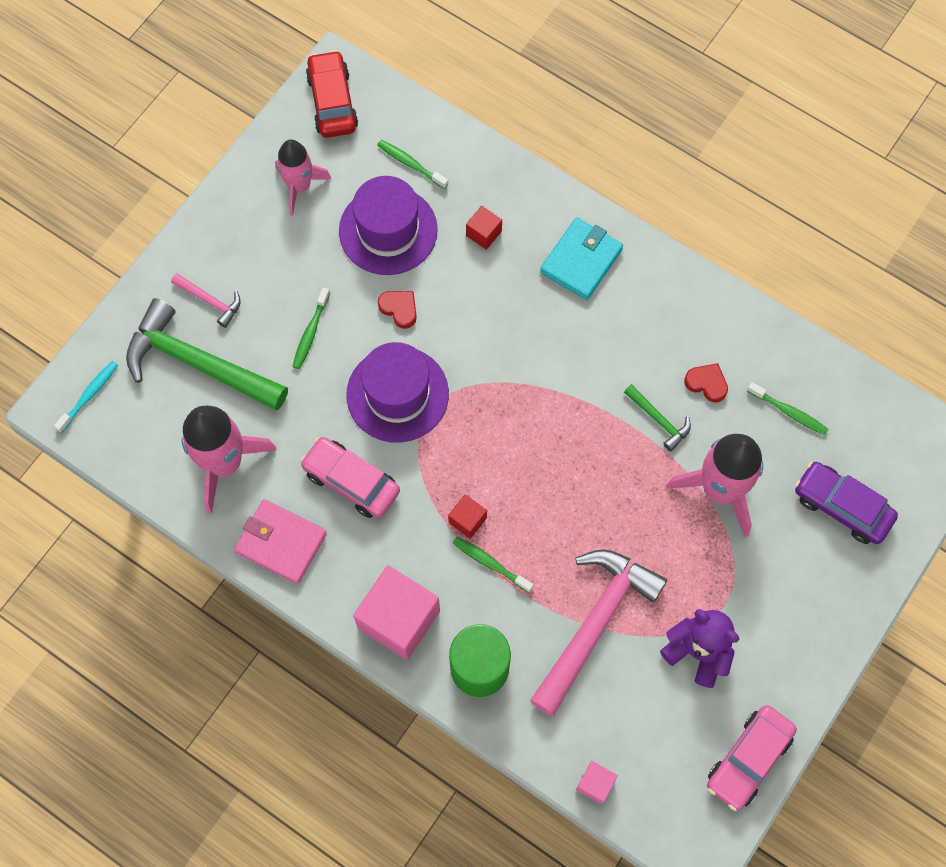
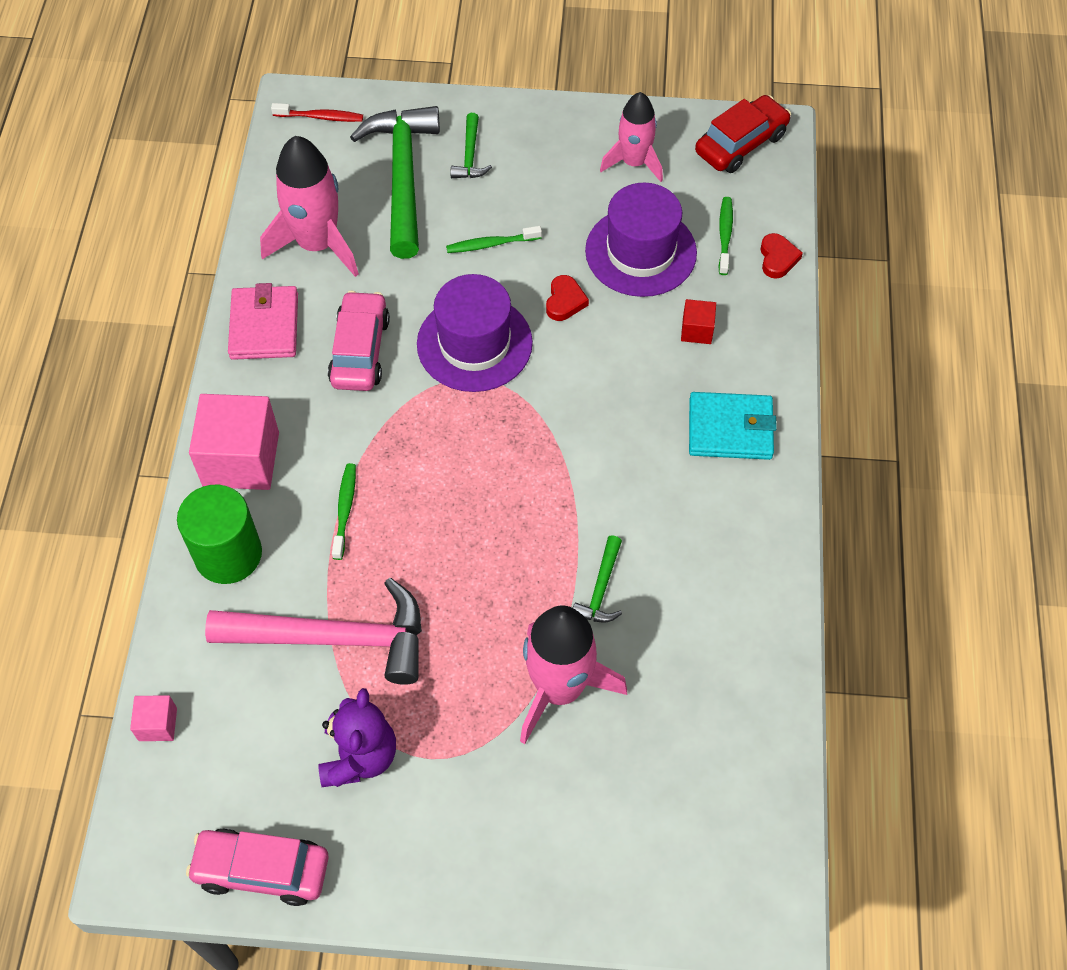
camera: 60 degrees right, 10 degrees down
(89, 395) = (320, 117): turquoise toothbrush -> red toothbrush
(210, 301) = (470, 155): pink hammer -> green hammer
(467, 520) = (379, 467): red cube -> none
(706, 383) = (674, 615): red heart -> red heart (777, 258)
(789, 412) = (697, 716): green toothbrush -> none
(842, 507) = (620, 829): purple car -> none

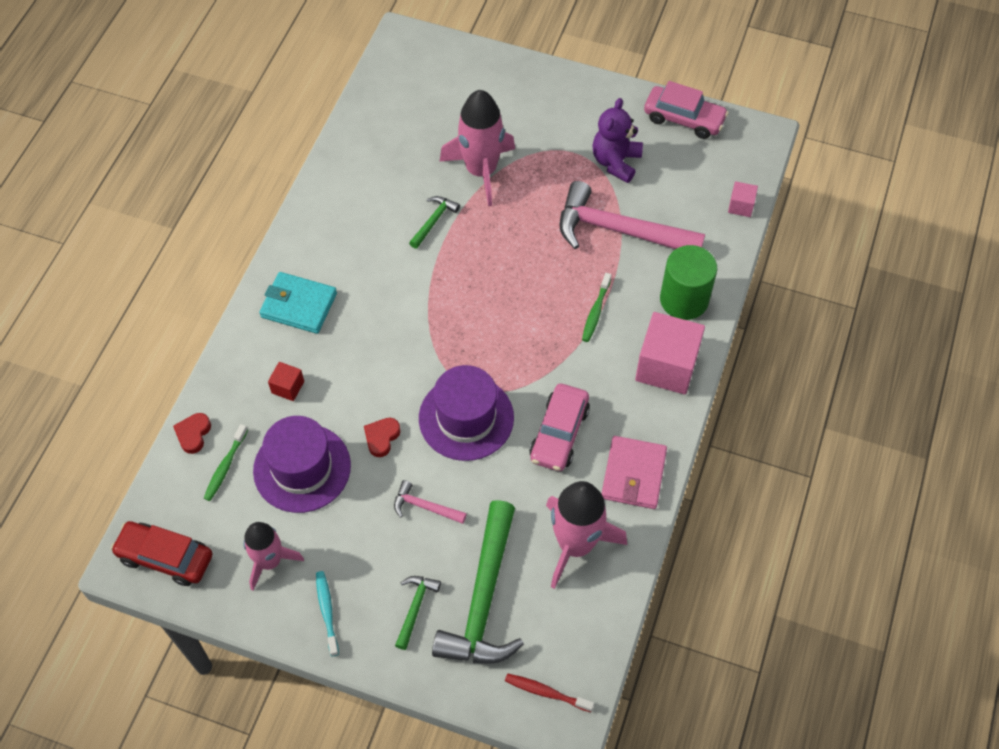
camera: 165 degrees left, 0 degrees up
(491, 244) = (425, 507): green toothbrush -> pink hammer
(557, 134) = (327, 611): none -> turquoise toothbrush
(741, 144) = (165, 557): red car -> red car turned 45 degrees clockwise

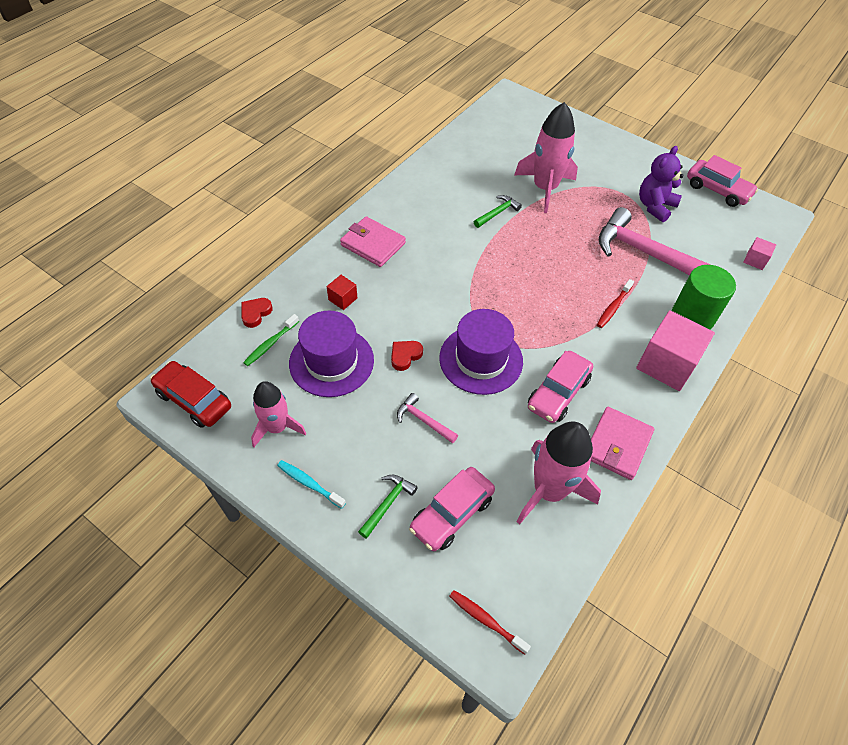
camera: 15 degrees right, 5 degrees down
(299, 305) = (373, 244): turquoise wallet -> pink wallet
(327, 611) = (309, 483): turquoise toothbrush -> turquoise toothbrush turned 60 degrees counterclockwise
(483, 598) = (451, 513): green hammer -> pink car
(595, 312) = (613, 307): green toothbrush -> red toothbrush

